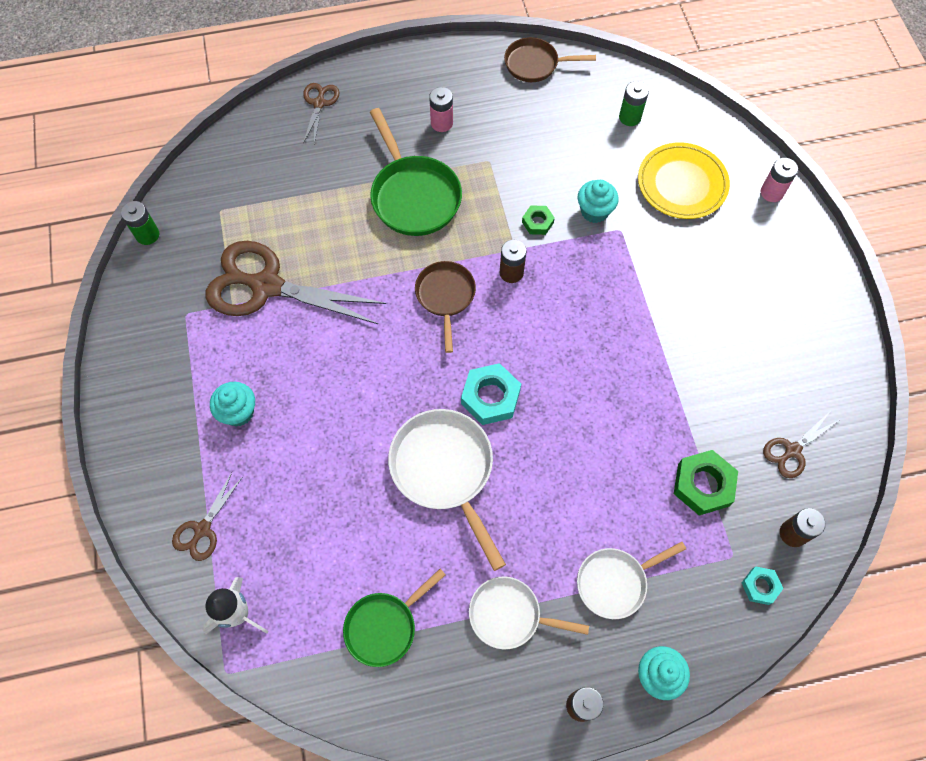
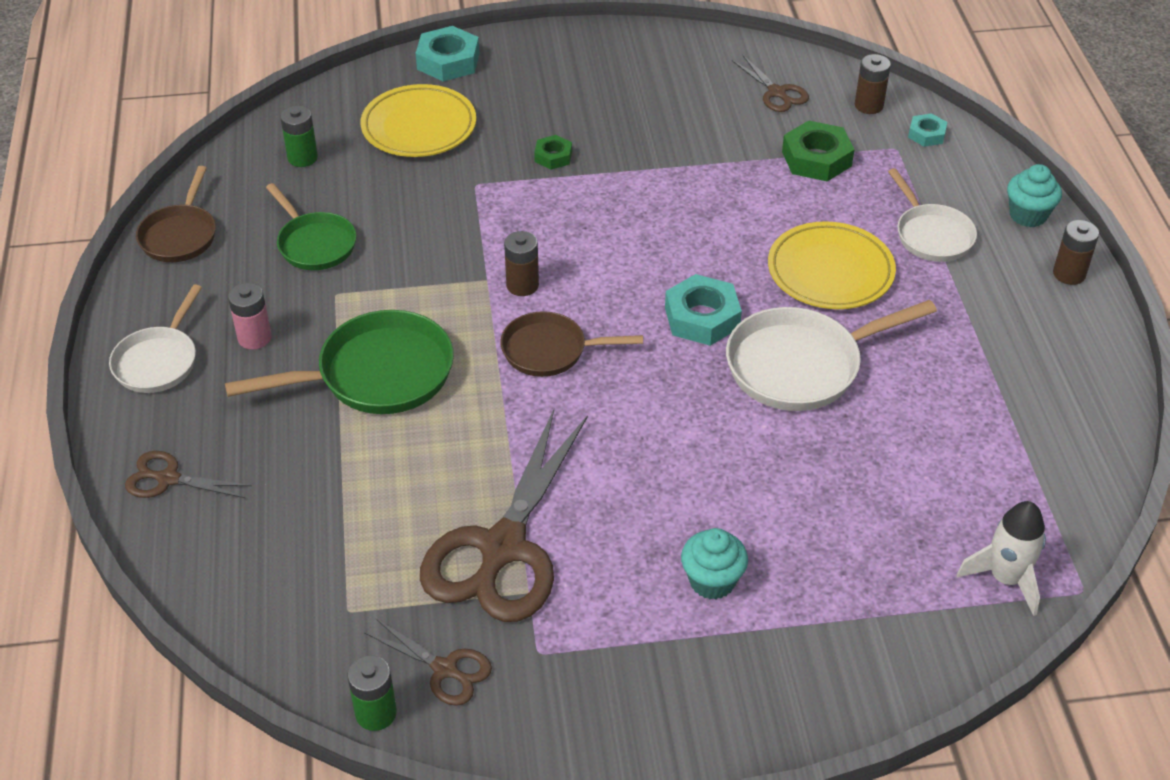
camera: 85 degrees left, 20 degrees down
(202, 529) = (891, 621): brown scissors -> brown scissors (445, 669)
(384, 626) = (1003, 431): green pan -> green pan (314, 244)
(509, 615) = (977, 321): white pan -> white pan (158, 361)
(537, 222) = (449, 255): green nut -> green nut (553, 156)
(556, 494) = (830, 271): none -> yellow plate
(594, 211) = (443, 203): turquoise cupcake -> none
(771, 192) = (448, 61): pink battery -> turquoise nut

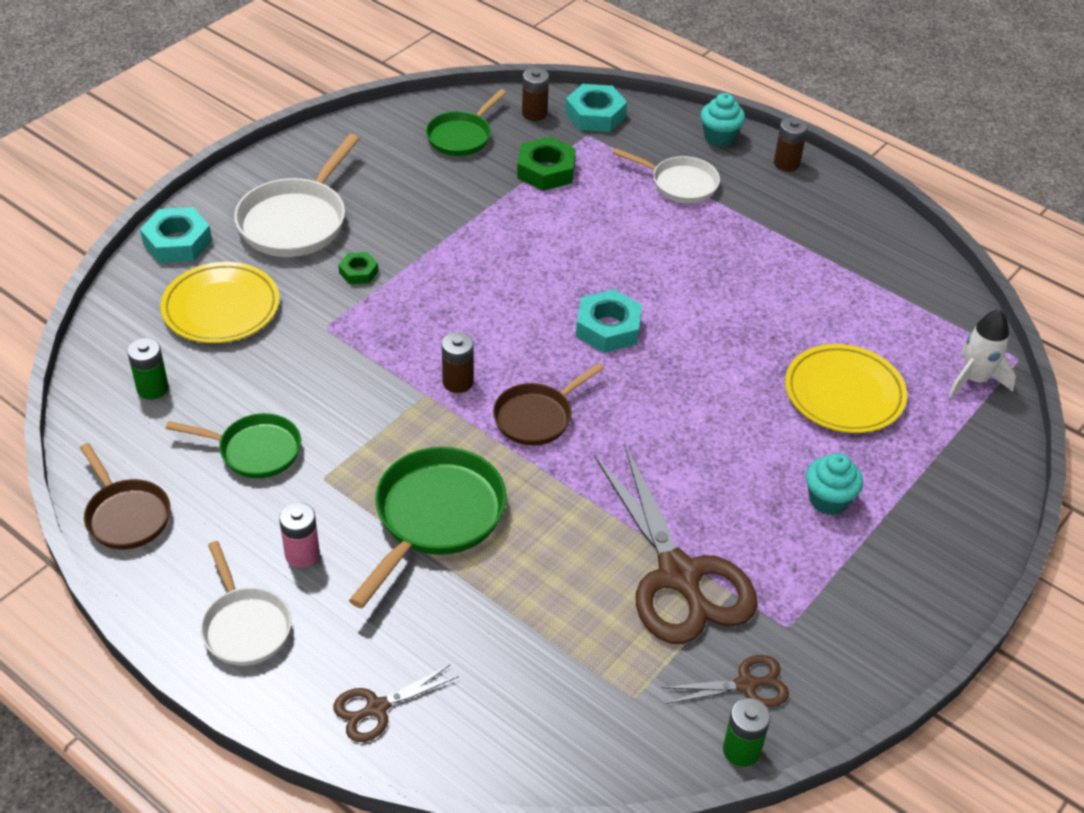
camera: 45 degrees left, 0 degrees up
(776, 92) = (461, 136): brown scissors -> green pan
(801, 365) = (708, 321): white pan -> white pan (296, 221)
(830, 271) = (649, 245): yellow plate -> yellow plate (844, 394)
(926, 134) = (595, 115): turquoise nut -> turquoise nut, size x1.76

